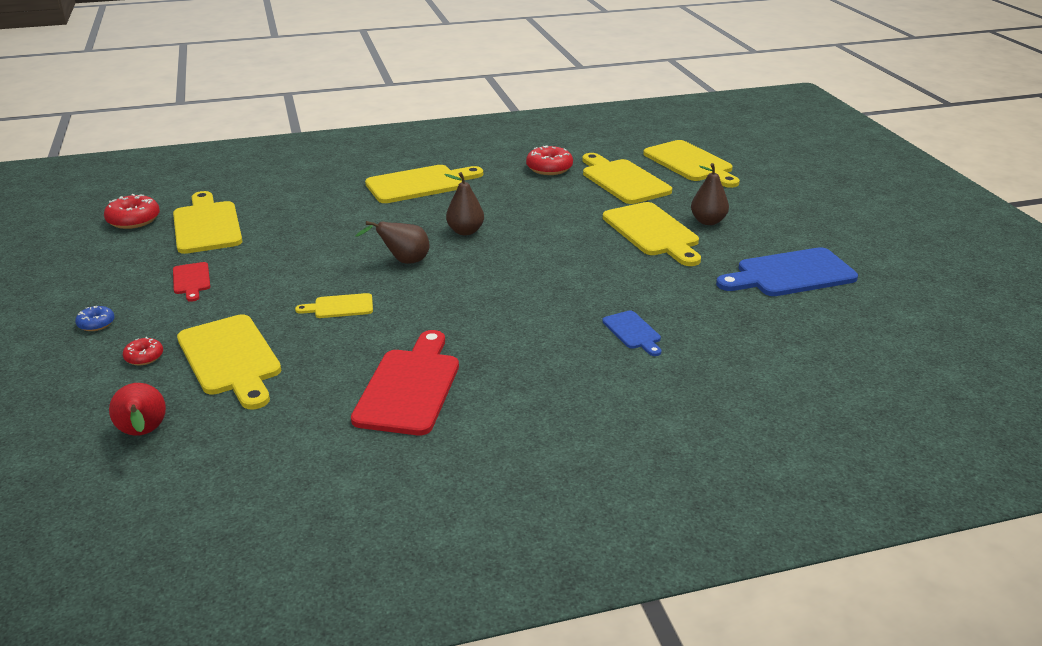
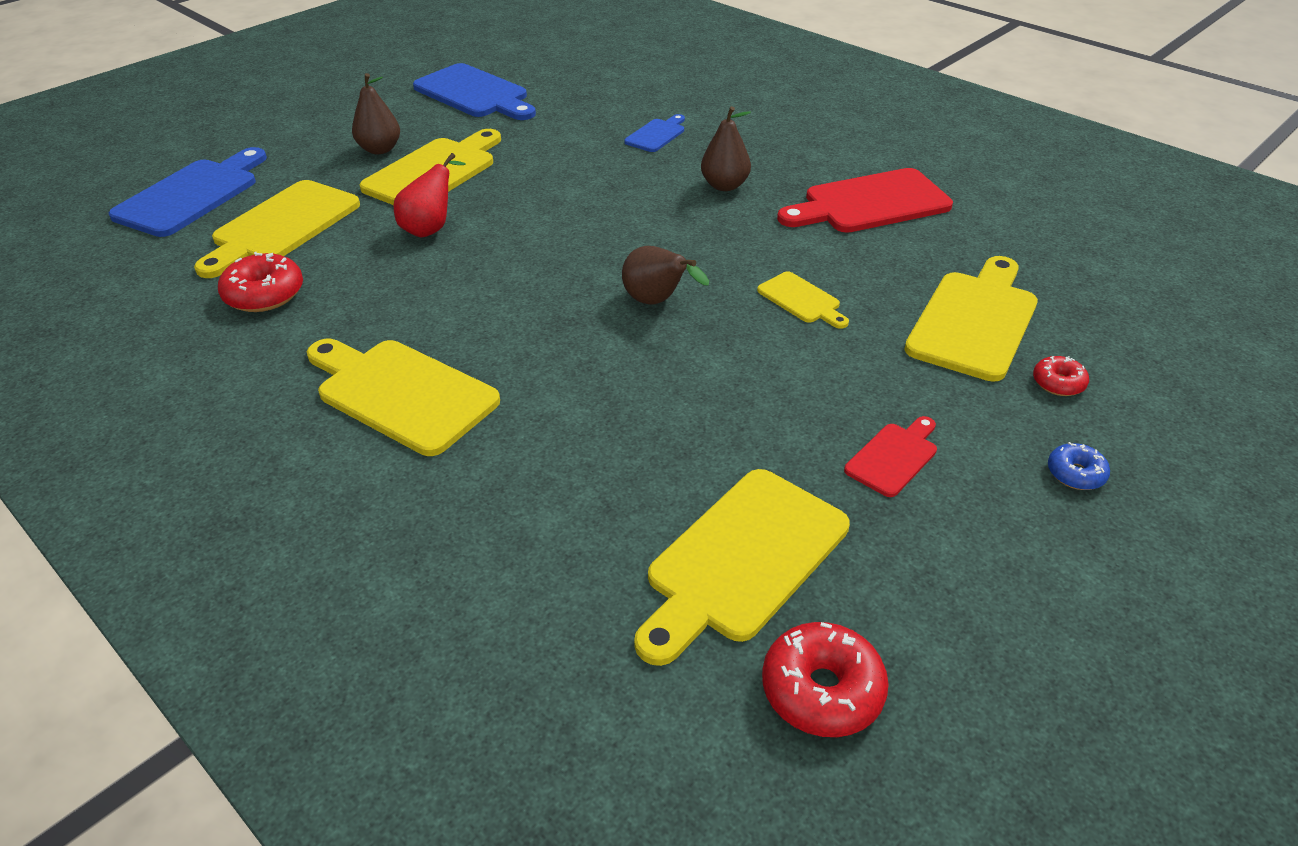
camera: 120 degrees left, 10 degrees up
(143, 434) = (1126, 305): red pear -> red pear (431, 228)
(465, 231) = (534, 289): brown pear -> brown pear (725, 186)
(690, 163) = (191, 195): yellow cutting board -> blue cutting board

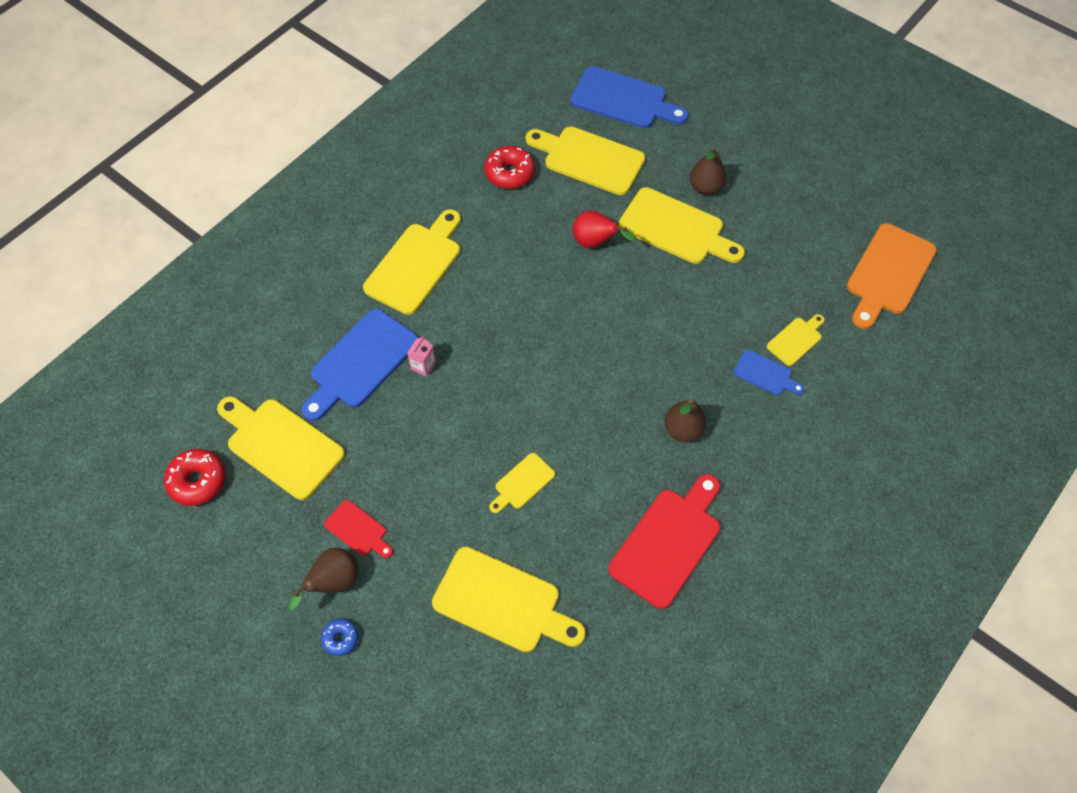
camera: 85 degrees right, 20 degrees up
(474, 93) = (817, 230): blue cutting board -> blue cutting board (361, 362)
(545, 65) = (888, 273): none -> orange cutting board
(602, 387) = (423, 366): none -> pink carton
(615, 116) = (796, 340): none -> yellow cutting board
(657, 302) = (514, 390): brown pear -> brown pear (334, 582)
(870, 203) = (668, 542): red cutting board -> red cutting board turned 60 degrees clockwise
(1058, 383) = (431, 648): red donut -> none

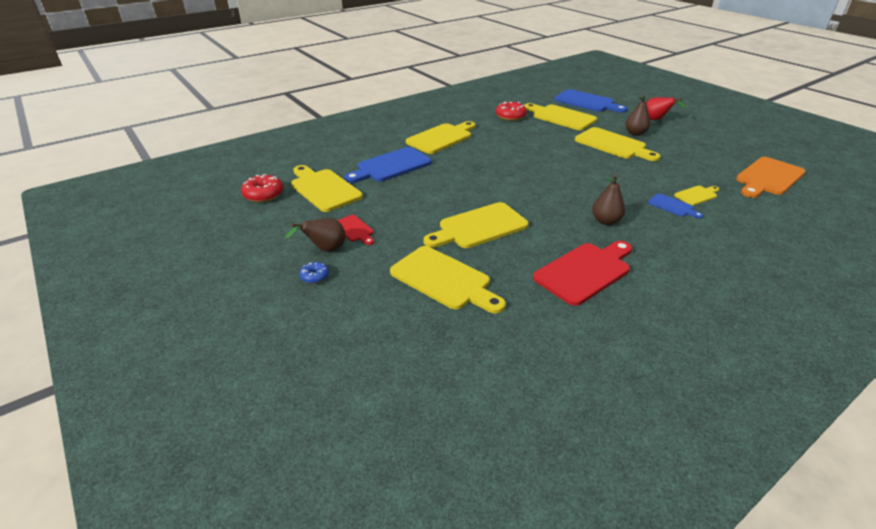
camera: 15 degrees right, 25 degrees down
(423, 366) = (430, 172): pink carton -> none
(522, 483) = (479, 227): yellow cutting board -> yellow cutting board, size x1.95
(595, 243) = (558, 143): red pear -> red pear (656, 120)

